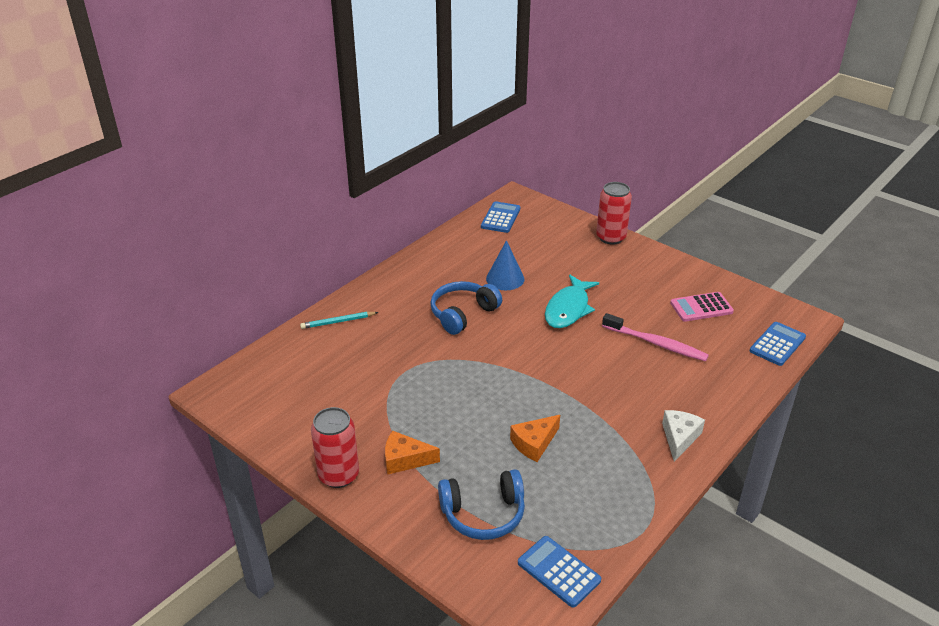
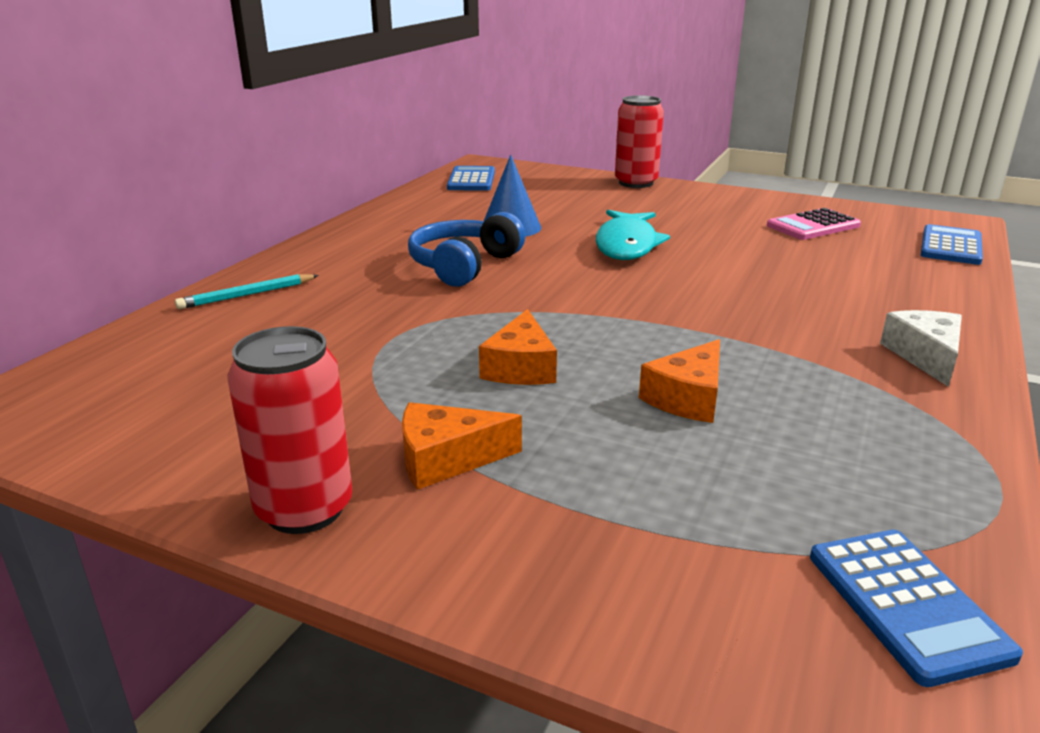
camera: 15 degrees left, 10 degrees down
(461, 406) = (521, 367): none -> orange cheese
(483, 514) = (664, 523): blue headphones -> none
(558, 572) = (907, 604): blue calculator -> blue calculator turned 135 degrees counterclockwise
(656, 343) = (785, 263): pink toothbrush -> none

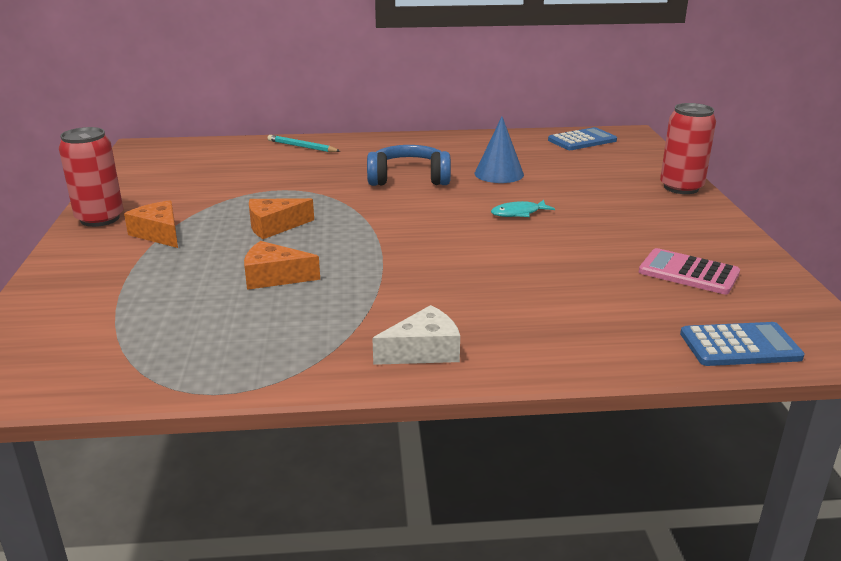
camera: 60 degrees right, 0 degrees up
(626, 245) = (518, 213): turquoise fish -> turquoise fish, size x0.53
(907, 604) = (80, 367): blue calculator -> none

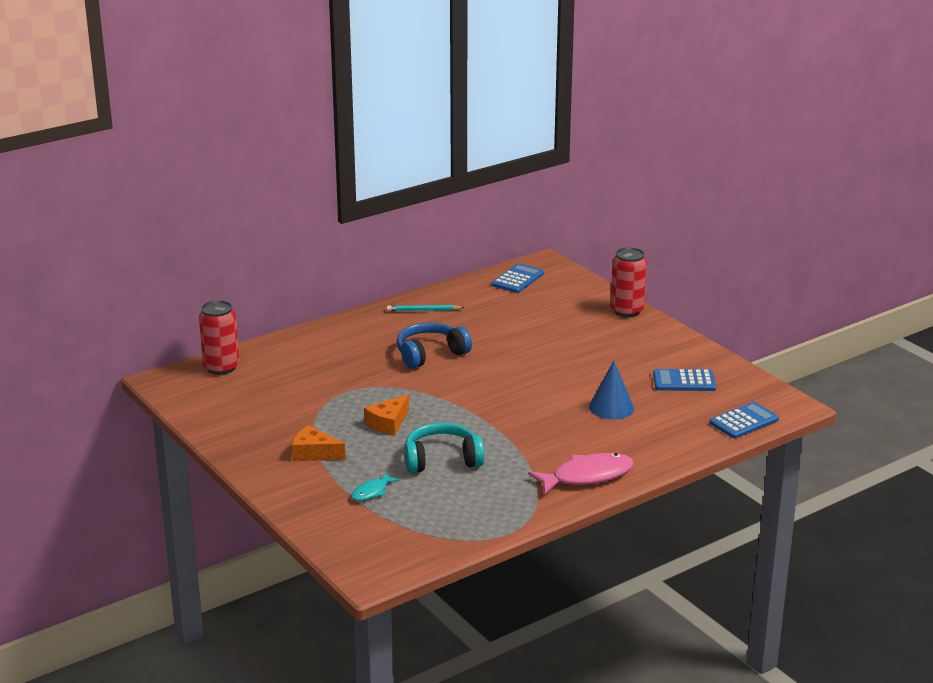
camera: 30 degrees left, 0 degrees up
(100, 219) = (248, 455): red can -> red can (221, 367)
(274, 277) = (442, 460): orange cheese -> turquoise headphones
(302, 147) = (303, 344): turquoise pencil -> turquoise pencil (423, 310)
(423, 351) = (587, 476): white cheese -> pink fish
(499, 174) = (491, 331): blue cone -> blue cone (611, 407)
(518, 213) = (541, 364): turquoise fish -> turquoise fish (372, 492)
(688, 273) = (684, 381): pink calculator -> blue calculator

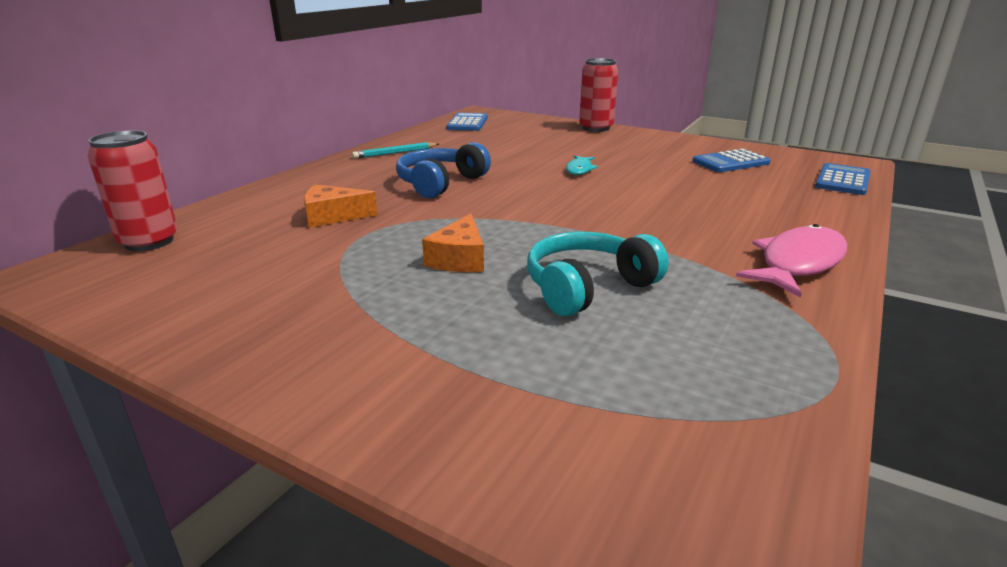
camera: 25 degrees left, 0 degrees up
(314, 453) = (376, 325): orange cheese -> orange cheese (332, 216)
(372, 492) = (534, 365): turquoise fish -> turquoise fish (579, 169)
(611, 407) = (702, 193): blue cone -> none

